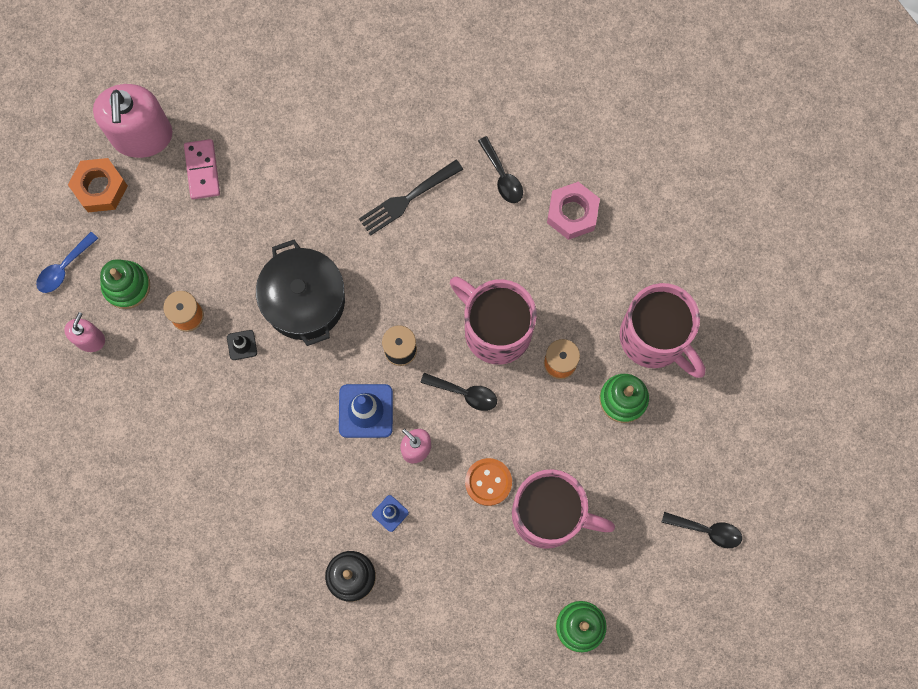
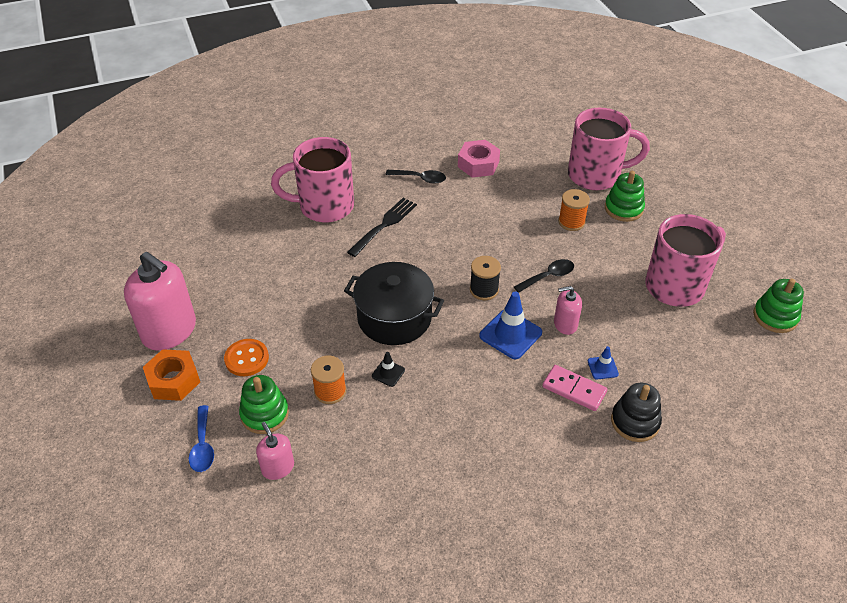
camera: 50 degrees left, 30 degrees down
(202, 170) = (236, 314): pink domino -> pink domino (574, 389)
(408, 198) = (384, 226): black fork -> black fork turned 150 degrees counterclockwise
(488, 482) = (625, 302): orange button -> orange button (246, 359)
(495, 329) = (518, 237): pink mug -> pink mug (324, 206)
(707, 530) = (748, 221): black spoon -> none

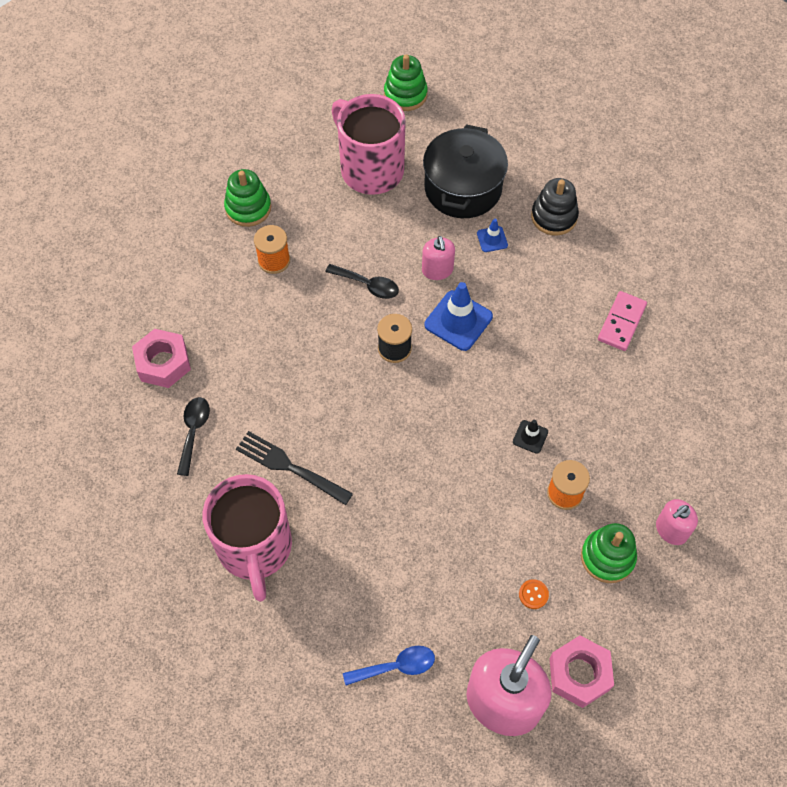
camera: 95 degrees left, 15 degrees up
(173, 380) = (579, 674): orange nut -> pink nut
(202, 445) = (661, 615): blue spoon -> blue spoon (396, 667)
(246, 359) = (533, 594): orange button -> orange button, size x0.56
(394, 318) = (448, 438): black pot -> black pot (463, 188)
(548, 276) = (367, 285): black spoon -> black spoon turned 150 degrees clockwise
(574, 389) = (524, 264): pink domino -> pink domino (621, 322)
(596, 175) = (186, 232): pink mug -> none

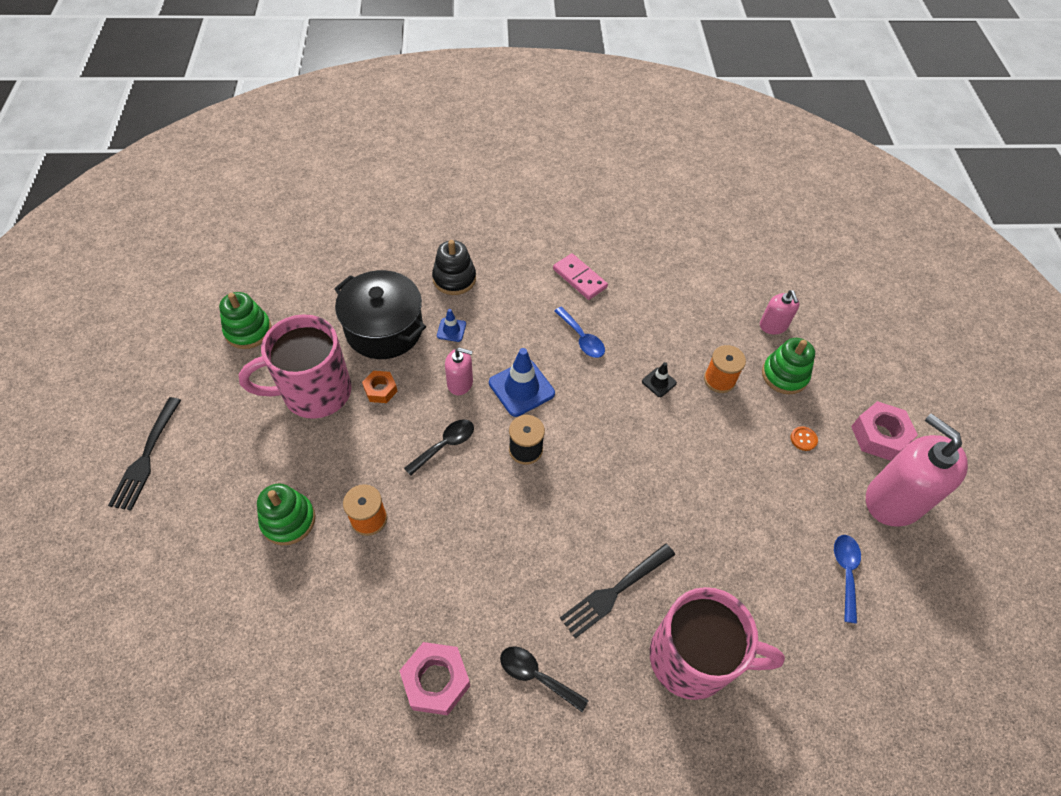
camera: 70 degrees left, 5 degrees down
(258, 93) = (146, 456): none -> black fork
(398, 214) = (380, 390): none -> orange nut
(545, 350) = (581, 338): none -> blue spoon

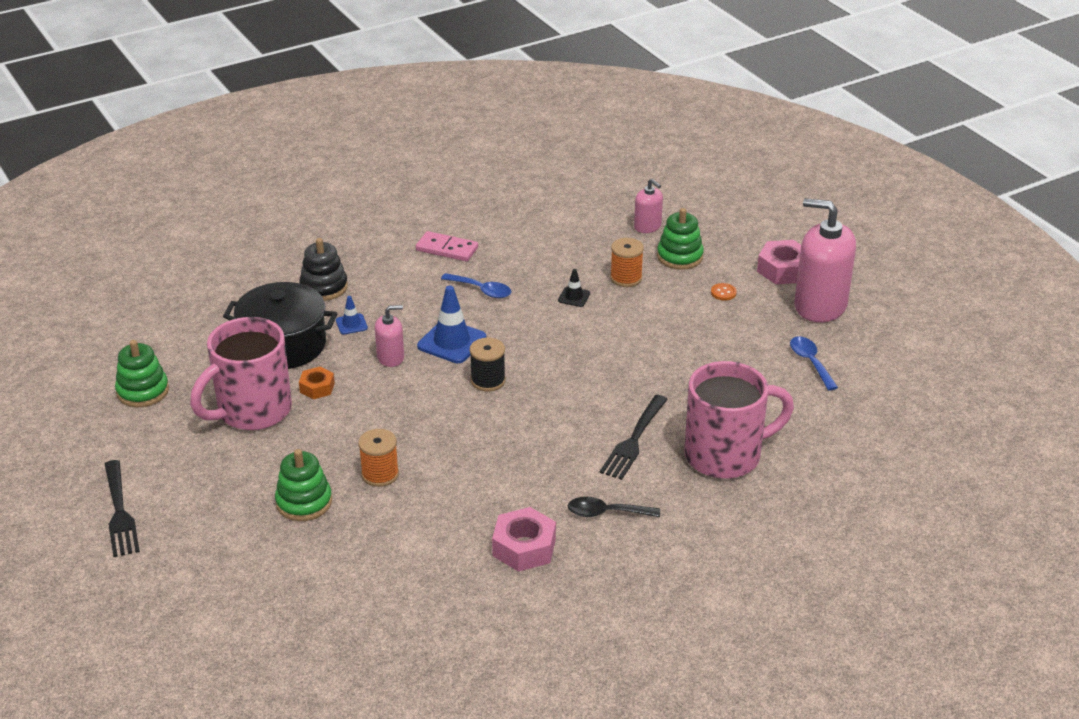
camera: 25 degrees left, 20 degrees down
(445, 445) = (411, 403): black spoon -> none

